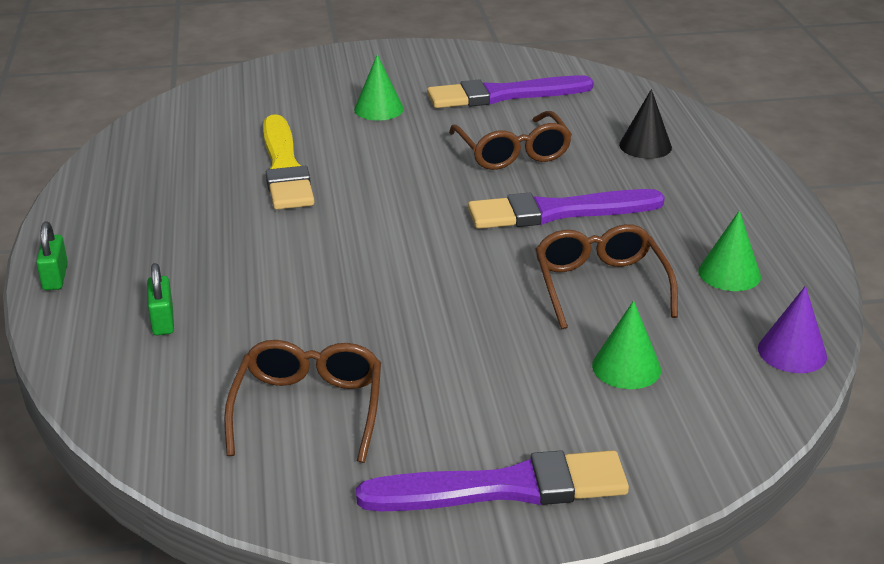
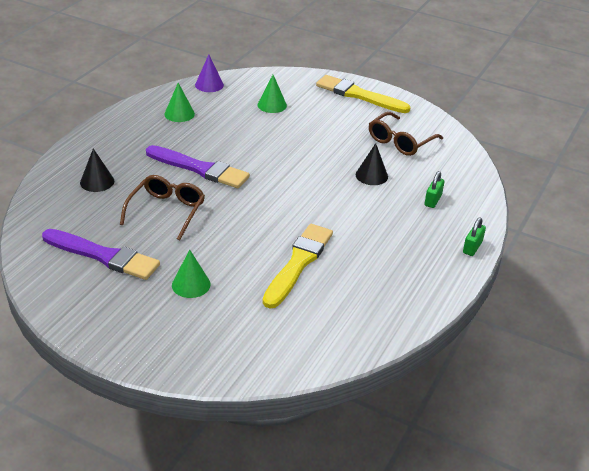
camera: 145 degrees left, 5 degrees up
(300, 316) = (371, 175): none -> black cone
(504, 488) = (359, 95): purple brush -> yellow brush
(600, 285) = (235, 132): brown glasses -> none

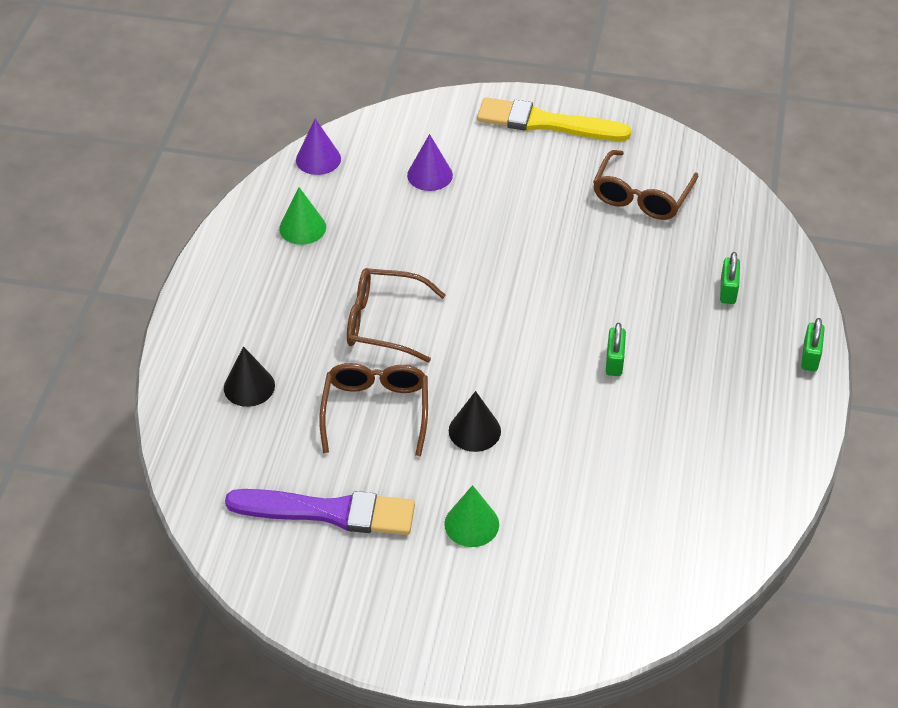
camera: 15 degrees left, 10 degrees up
(199, 169) = (383, 322): purple brush -> brown glasses
(272, 105) = (430, 175): green cone -> purple cone
(298, 263) = (597, 448): yellow brush -> none
(336, 220) = (614, 361): none -> green padlock
(371, 175) = (628, 269): black cone -> black cone (474, 430)

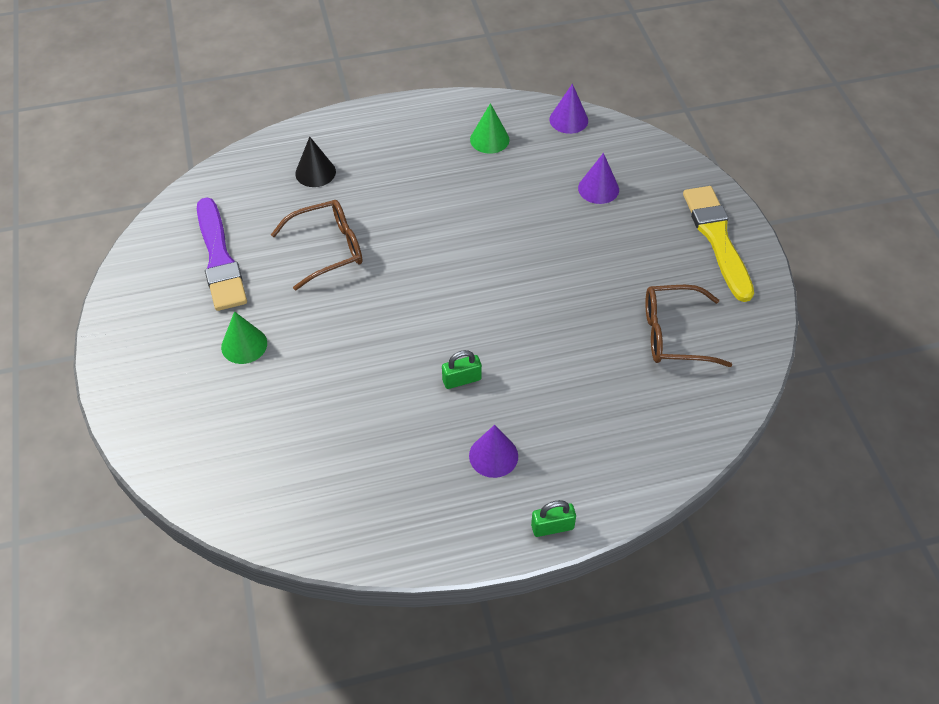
camera: 65 degrees right, 5 degrees up
(383, 322) = (419, 220): brown glasses -> none
(474, 430) = (338, 314): black cone -> none
(715, 369) = (493, 456): none -> purple cone
(728, 290) = (597, 436): green padlock -> none

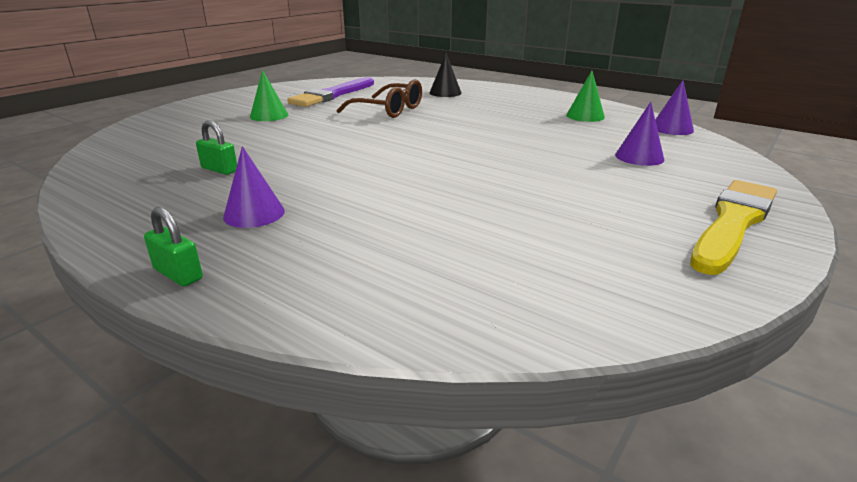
camera: 50 degrees right, 25 degrees down
(461, 380) = (330, 176): green padlock -> green padlock (219, 169)
(674, 334) = (559, 246): brown glasses -> none

